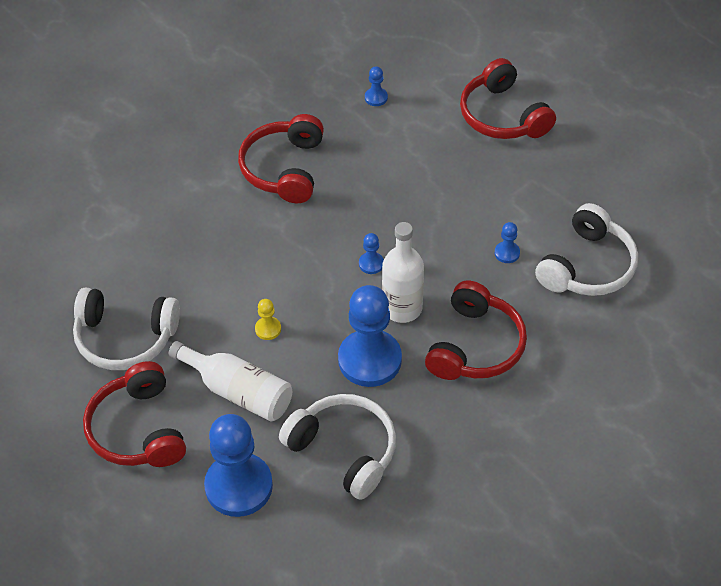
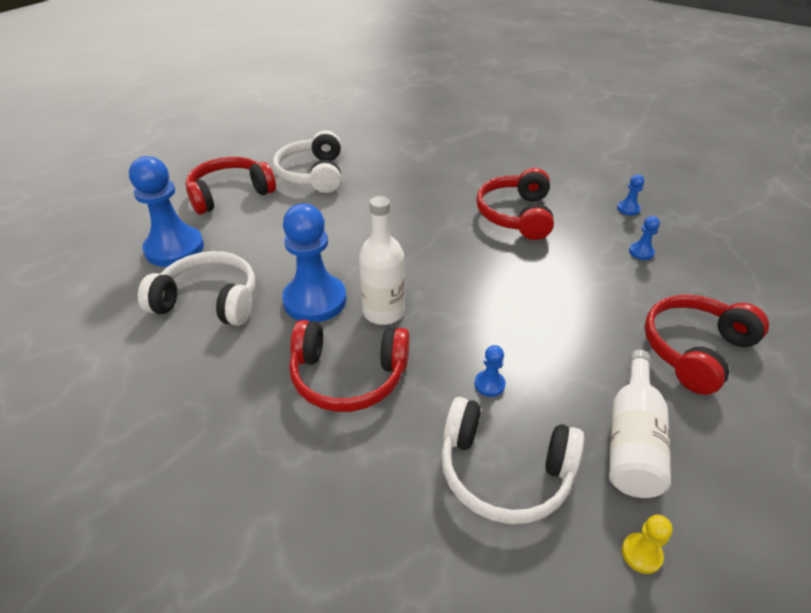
camera: 75 degrees right, 10 degrees down
(238, 391) = (269, 232): white bottle -> white bottle (632, 440)
(268, 329) = (337, 236): yellow pawn -> yellow pawn (641, 554)
(284, 169) = (516, 215): red headphones -> red headphones turned 75 degrees counterclockwise
(344, 451) = (209, 301): white headphones -> white headphones turned 105 degrees counterclockwise
(371, 264) = (431, 283): blue pawn -> blue pawn (628, 209)

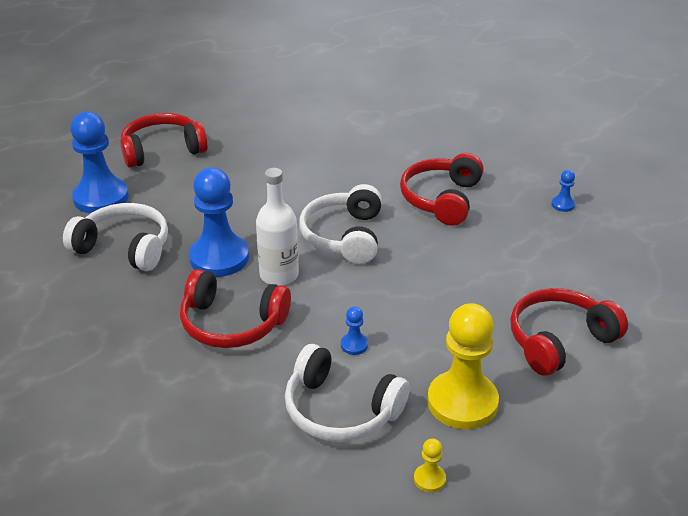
camera: 10 degrees right, 5 degrees down
(313, 174) = (249, 138): white headphones -> white headphones (344, 236)
(632, 440) = (462, 402): white bottle -> yellow pawn
(641, 252) = (554, 248): blue pawn -> none

